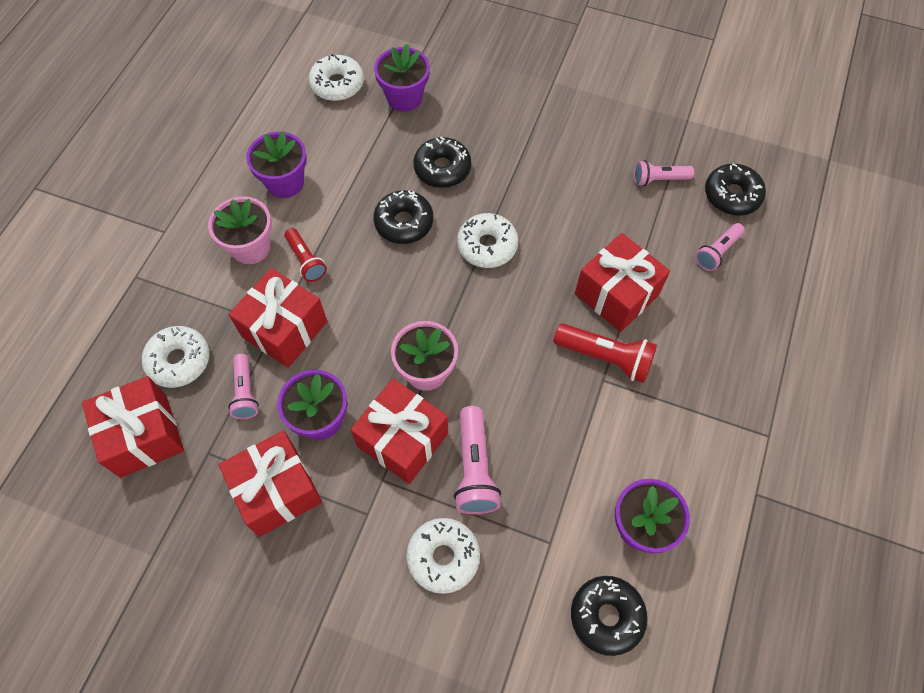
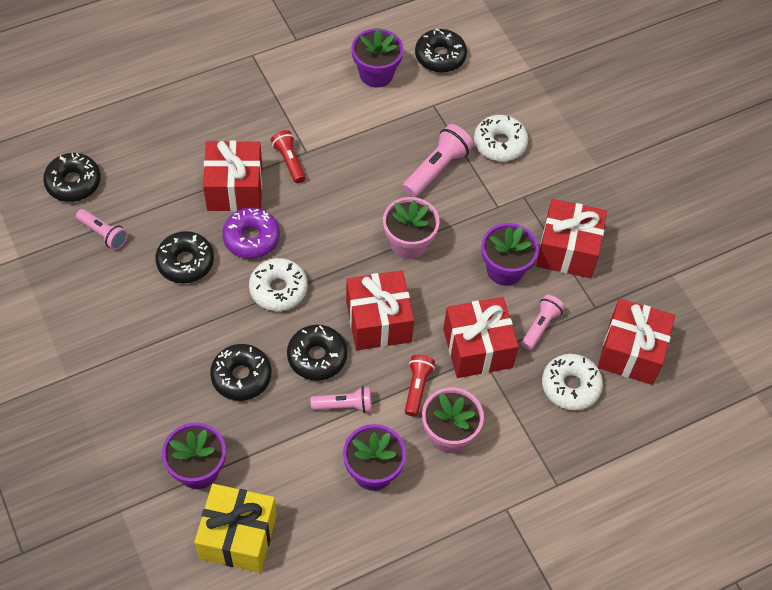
camera: 140 degrees left, 5 degrees down
(337, 84) = (238, 536): white donut -> yellow gift
(402, 440) = (464, 217): red gift -> red gift (378, 321)
(554, 266) = (251, 238): none -> purple donut
(577, 208) = (185, 262): none -> black donut
(605, 357) = (289, 161): red flashlight -> red flashlight, size x0.65
(717, 252) = (137, 159): pink flashlight -> pink flashlight (344, 405)

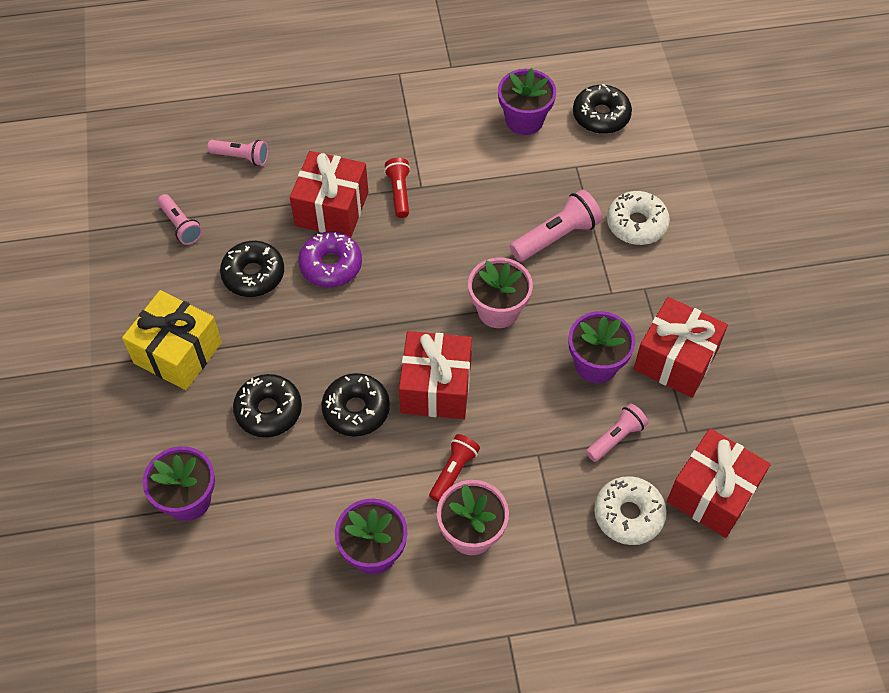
camera: 20 degrees right, 0 degrees up
(73, 183) = (170, 166): black donut -> none
(238, 536) = (204, 584): yellow gift -> yellow gift (178, 353)
(278, 289) = (340, 326): white donut -> none
(344, 405) = (367, 470): pink flashlight -> pink flashlight (241, 157)
(477, 348) = (536, 444): red gift -> none

